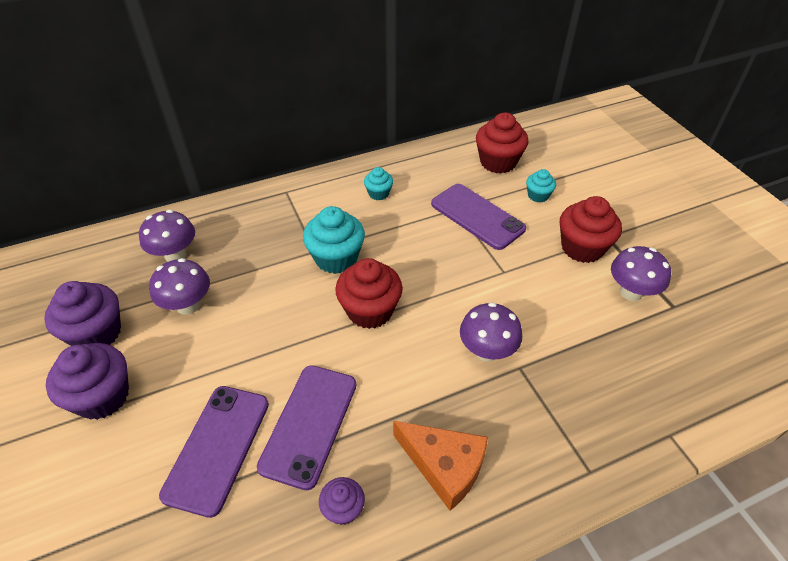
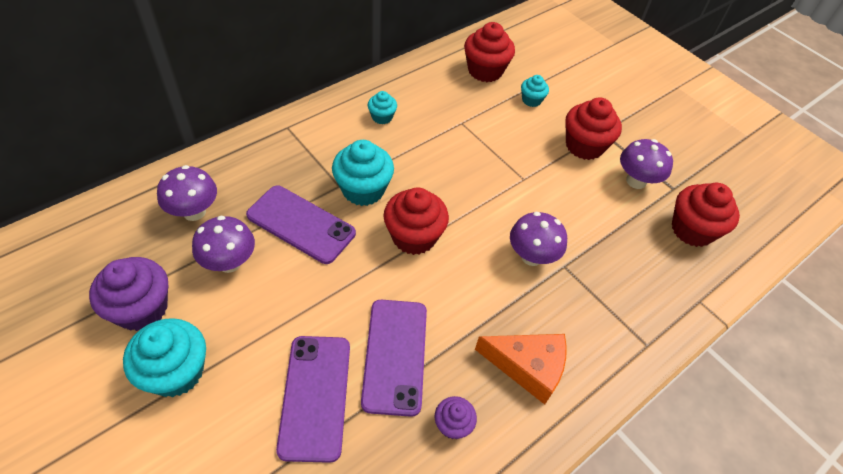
camera: 20 degrees left, 5 degrees up
(102, 397) = (176, 372): purple cupcake -> turquoise cupcake
(477, 216) = (483, 128): purple phone -> purple phone (301, 224)
(683, 354) = (692, 230): none -> red cupcake

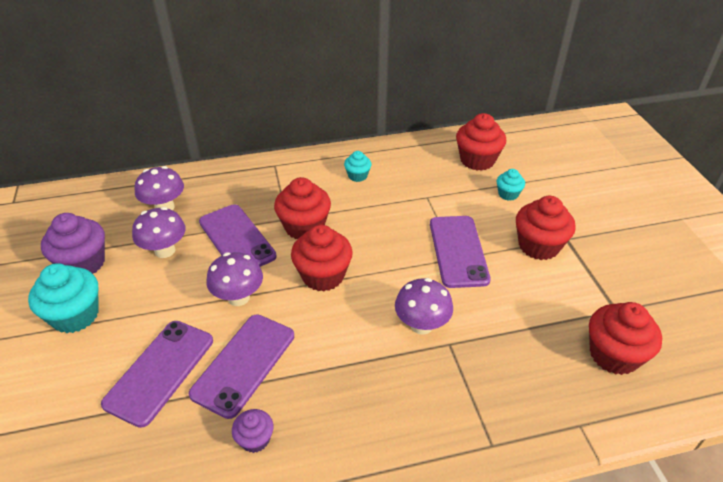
camera: 30 degrees right, 10 degrees down
(363, 190) = (304, 227): turquoise cupcake -> red cupcake
(521, 171) = (458, 251): none -> purple phone
(528, 367) = (355, 418): orange cheese -> none
(636, 181) = (576, 291): purple mushroom -> purple mushroom (238, 297)

